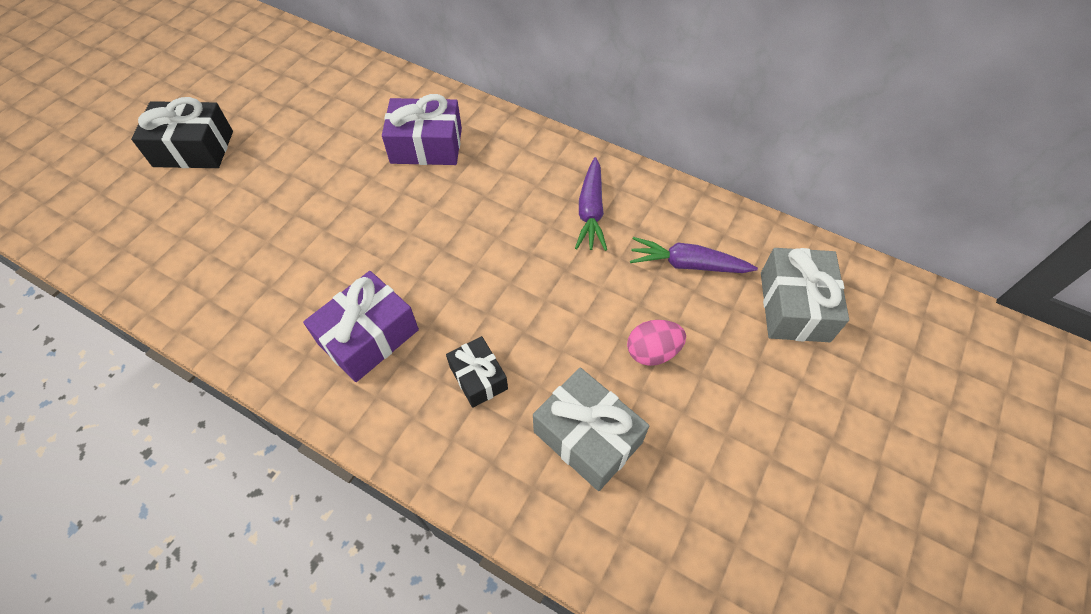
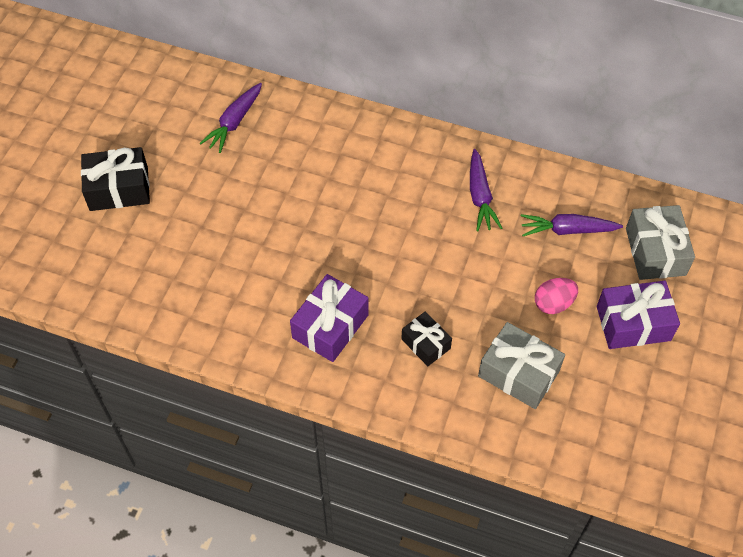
camera: 10 degrees left, 0 degrees up
(342, 99) = (234, 122): none -> purple carrot
(426, 145) = (324, 157): purple gift -> purple gift (633, 323)

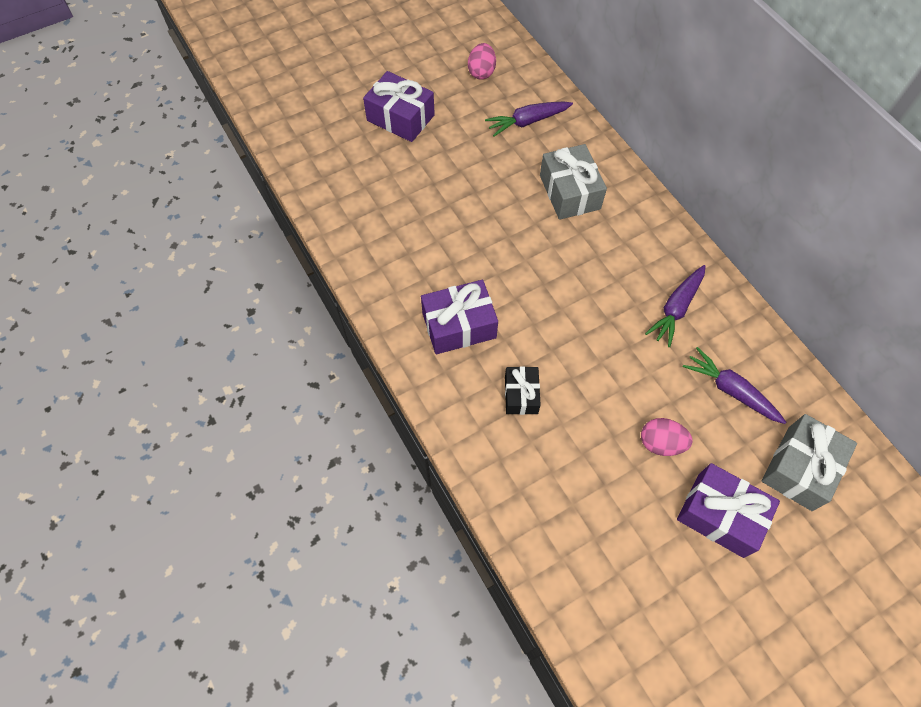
camera: 40 degrees right, 5 degrees up
(119, 189) = (400, 118): black gift -> purple gift
(155, 103) = (481, 72): none -> pink egg
(518, 373) = (576, 478): grey gift -> grey gift (569, 192)

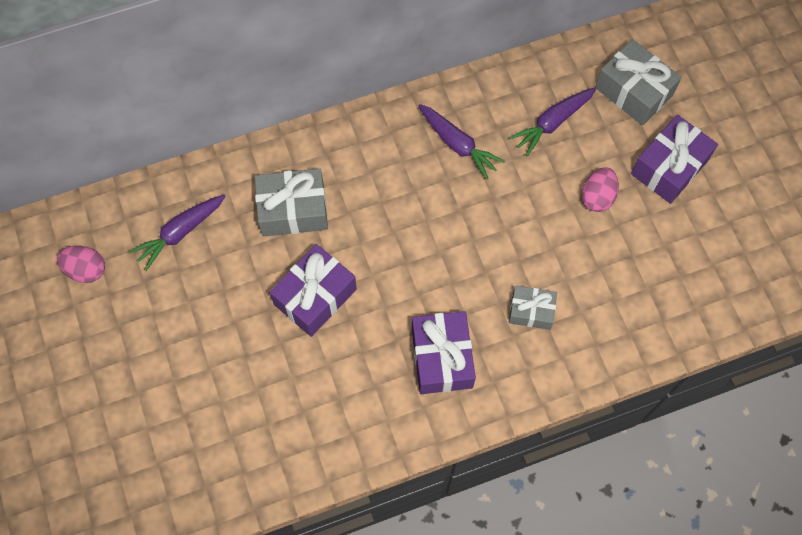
camera: 80 degrees left, 5 degrees up
(400, 118) = (134, 379): purple gift -> purple gift (315, 296)
(521, 395) = (531, 311): black gift -> grey gift
(527, 122) = (180, 233): purple carrot -> purple carrot turned 60 degrees clockwise

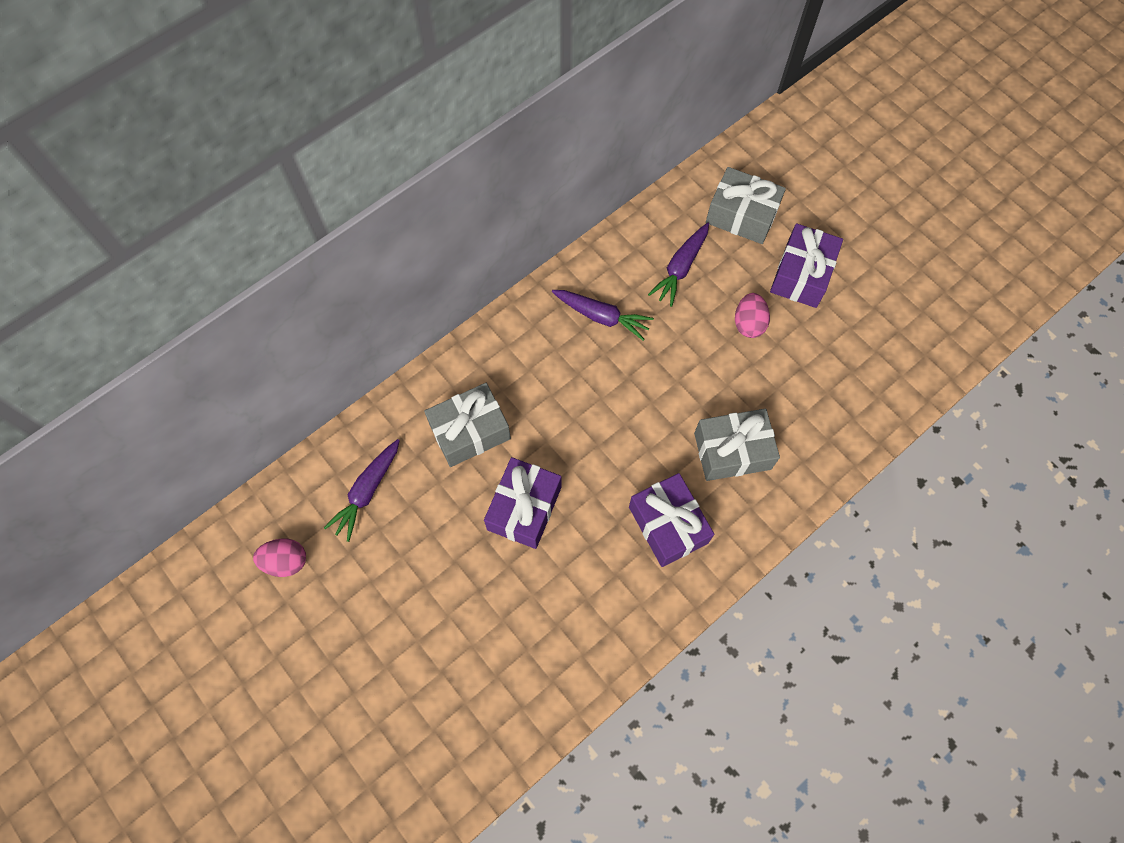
camera: 20 degrees left, 0 degrees up
(531, 311) = (732, 451): grey gift -> grey gift, size x1.61

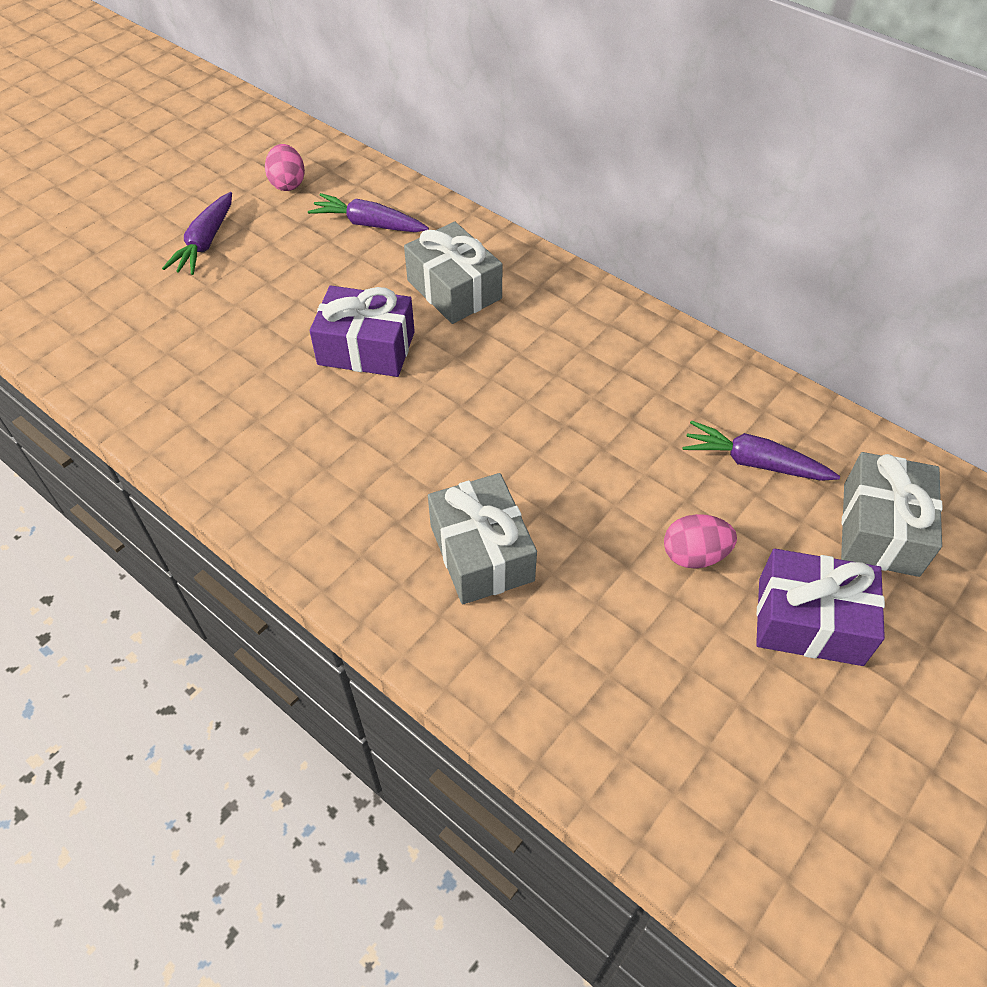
camera: 80 degrees right, 15 degrees down
(601, 316) = (644, 386): purple carrot -> purple carrot (205, 242)
(668, 525) = (361, 489): purple gift -> none

